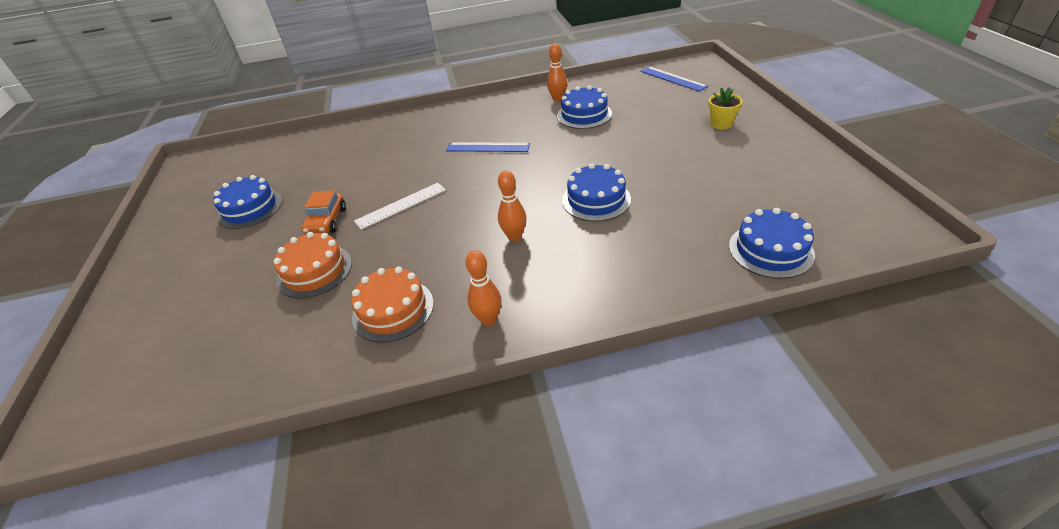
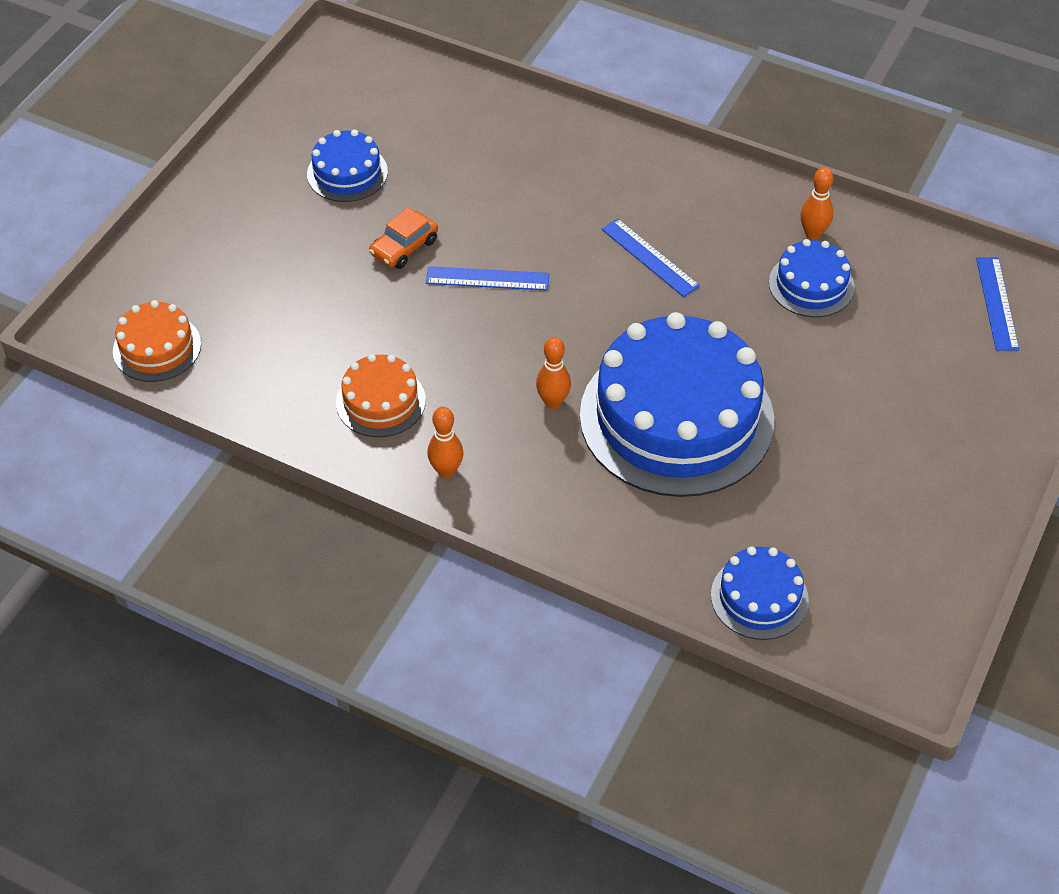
camera: 35 degrees right, 10 degrees up
(315, 271) = (350, 306): orange cake -> orange cake (157, 347)
(401, 205) = (487, 279): white ruler -> blue ruler
(596, 200) = (676, 417): blue cake -> blue cake, size x2.15
(721, 124) = (943, 420): yellow flower pot -> none

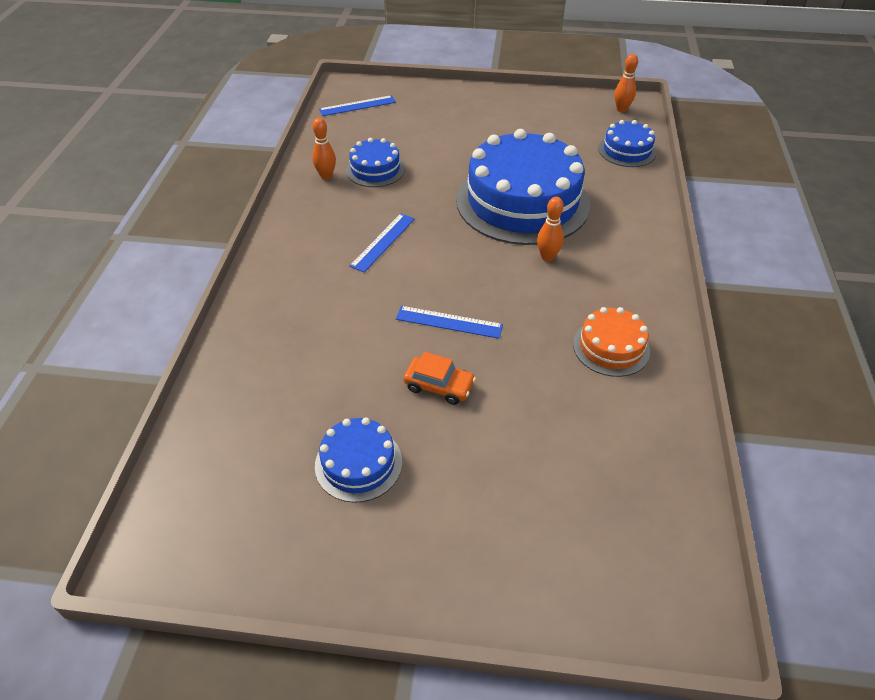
camera: 110 degrees left, 5 degrees down
(157, 347) = (667, 536): orange cake -> none
(446, 471) = (644, 292): orange bowling pin -> orange bowling pin (621, 109)
(487, 279) = (449, 322): blue ruler -> blue ruler turned 60 degrees counterclockwise

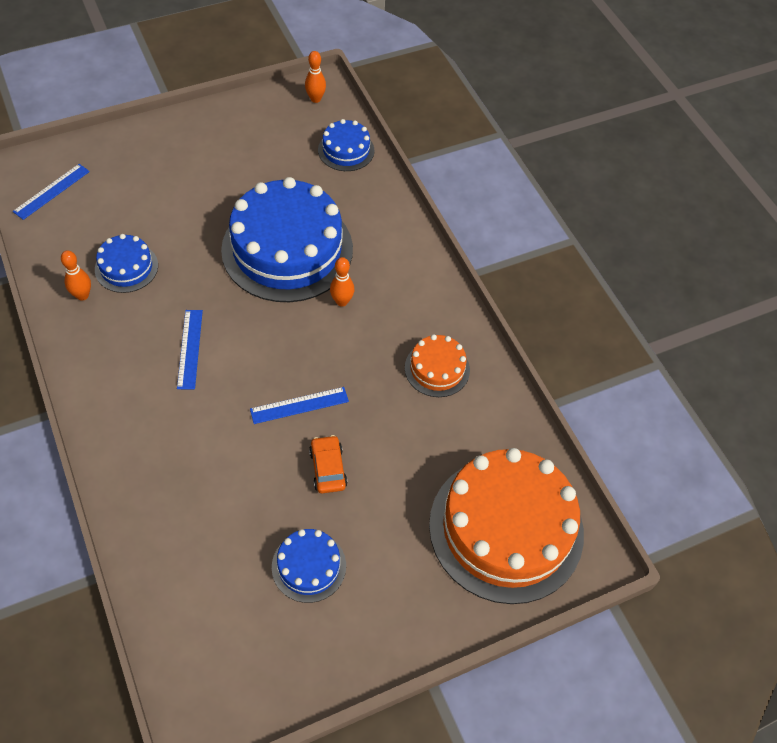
camera: 35 degrees left, 10 degrees up
(439, 386) = (328, 468): orange car -> orange car turned 90 degrees counterclockwise
(599, 534) = (506, 528): none -> orange cake

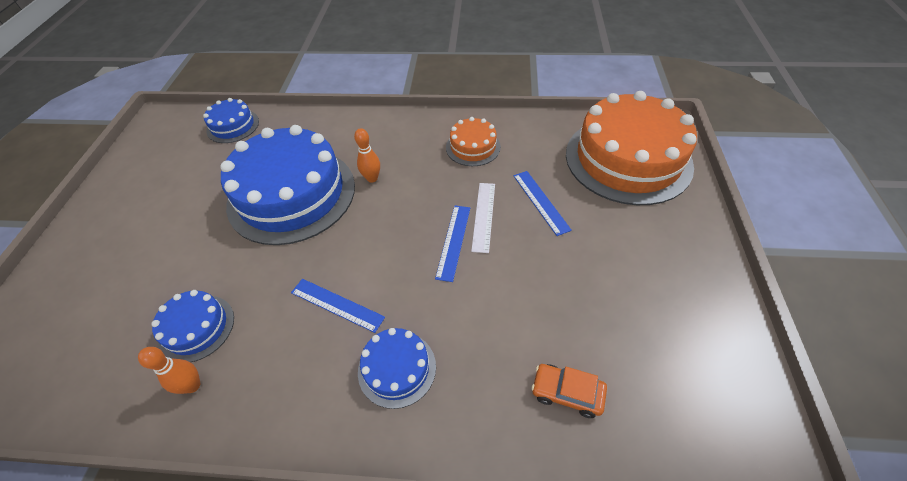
camera: 55 degrees left, 5 degrees down
(51, 191) = (27, 370): blue ruler -> blue ruler (540, 202)
(309, 566) = (618, 292): blue cake -> blue cake (397, 368)
(315, 99) = (165, 125): orange bowling pin -> none
(328, 468) = (527, 244): orange car -> orange car (567, 393)
(344, 418) = (484, 216): none -> white ruler

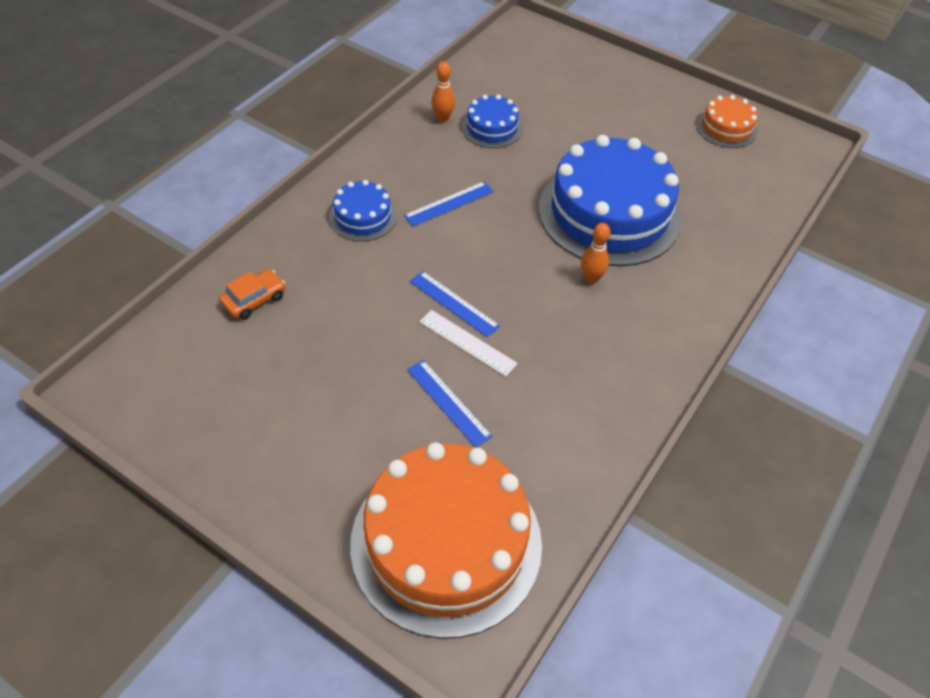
camera: 115 degrees right, 0 degrees up
(233, 126) = (762, 198): blue cake -> none
(473, 147) = (584, 390): orange cake -> orange cake (726, 128)
(540, 202) = (448, 402): blue ruler -> blue ruler turned 45 degrees clockwise

